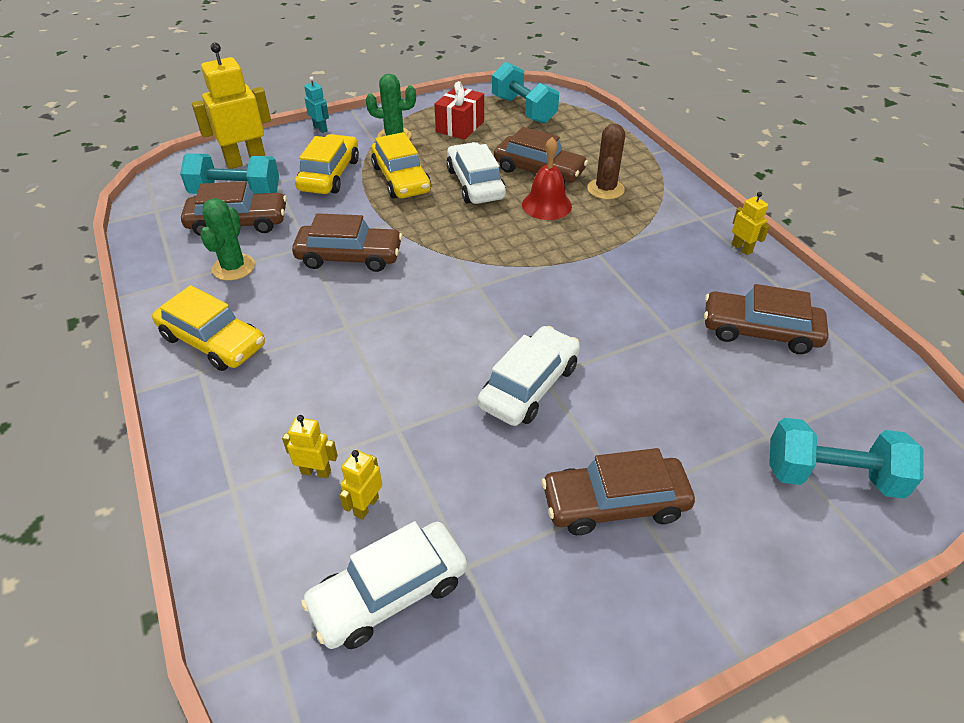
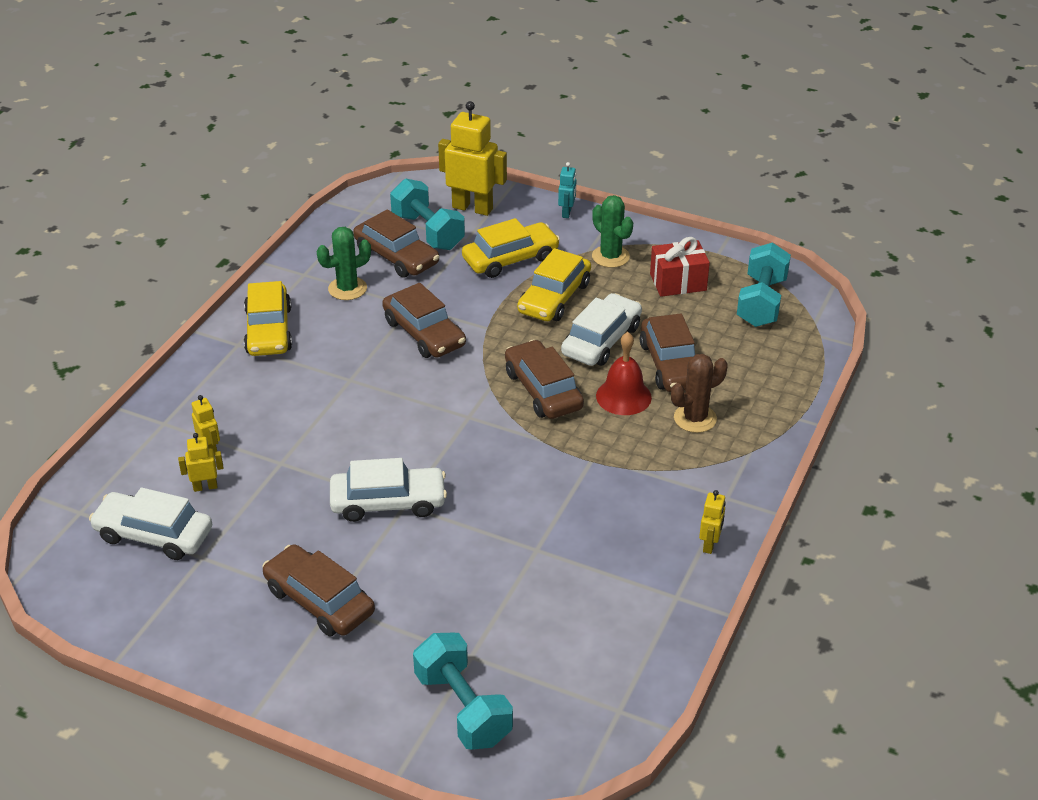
camera: 50 degrees right, 5 degrees down
(759, 331) = (598, 602): brown car -> brown car (543, 390)

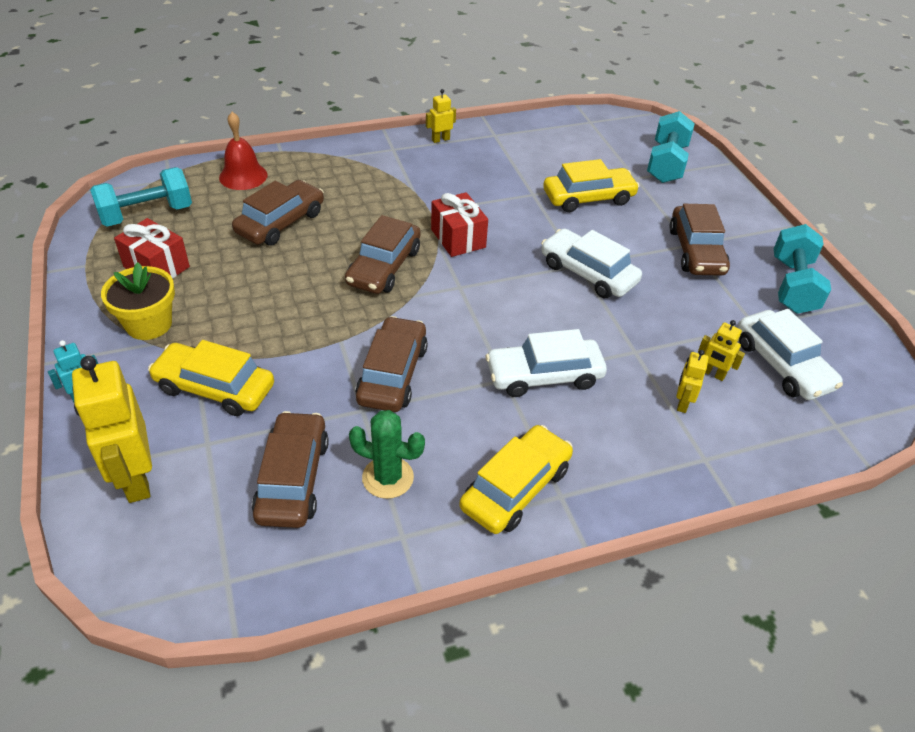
camera: 135 degrees left, 5 degrees up
(428, 232) = (220, 485): turquoise dumbbell -> turquoise dumbbell (793, 286)
(529, 453) = (458, 238): none -> red gift
(554, 298) = (253, 324): yellow car -> yellow car (588, 198)
(601, 340) = (287, 269): white car -> white car (544, 375)
(610, 256) = (149, 324): green cactus -> yellow flower pot
(623, 396) = (344, 227): red bell -> red bell (243, 176)
(695, 418) = (331, 188): brown cactus -> none

